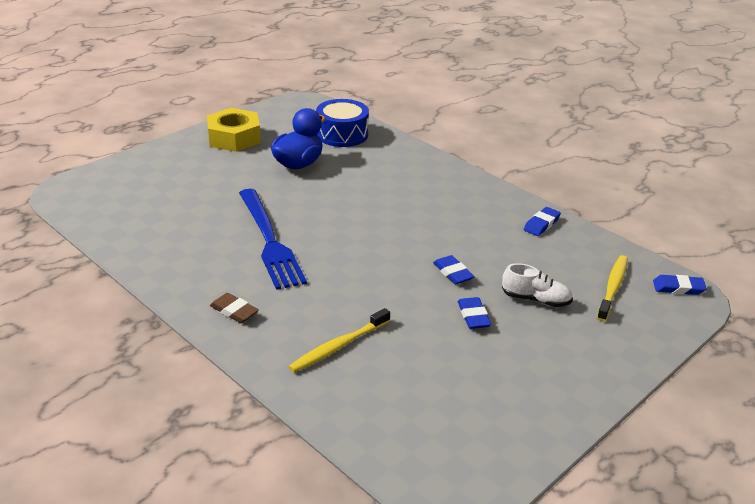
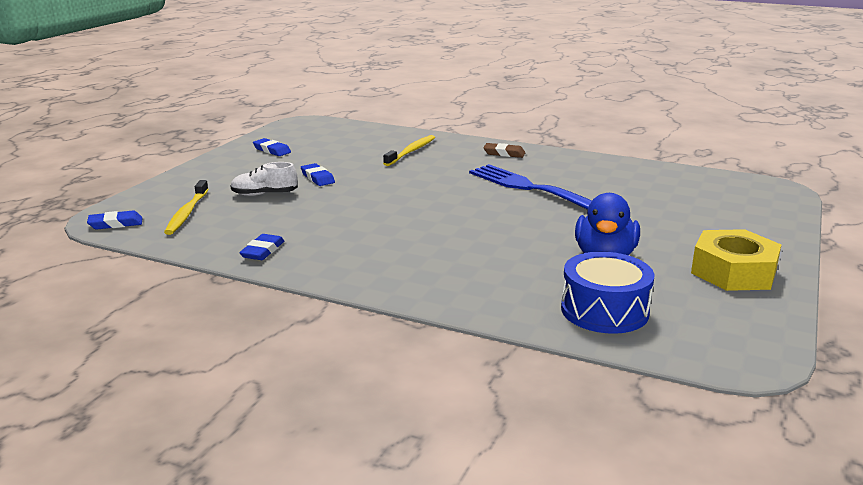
camera: 160 degrees right, 10 degrees down
(453, 273) = (347, 198): blue eraser -> blue eraser (272, 150)

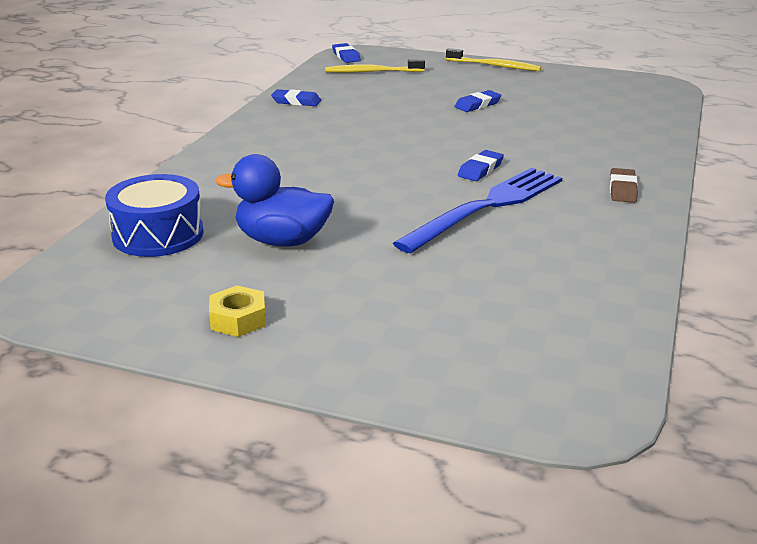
camera: 85 degrees right, 5 degrees up
(264, 194) = (424, 90): white shoe -> none
(272, 150) = (551, 81): blue eraser -> blue eraser (480, 169)
(411, 151) = (592, 139): yellow toothbrush -> yellow toothbrush (495, 66)
(733, 272) = (238, 319): yellow nut -> yellow nut, size x0.54

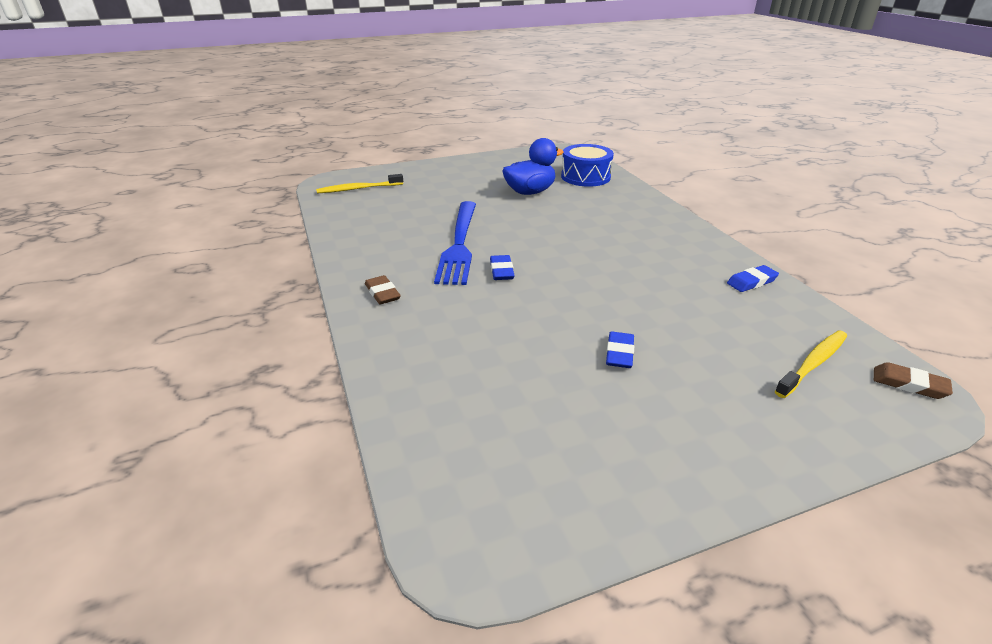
camera: 140 degrees right, 5 degrees up
(238, 319) = (489, 166): yellow nut -> none
(346, 56) = (909, 384): blue eraser -> brown eraser
(495, 66) = (743, 468): yellow toothbrush -> yellow toothbrush (358, 189)

